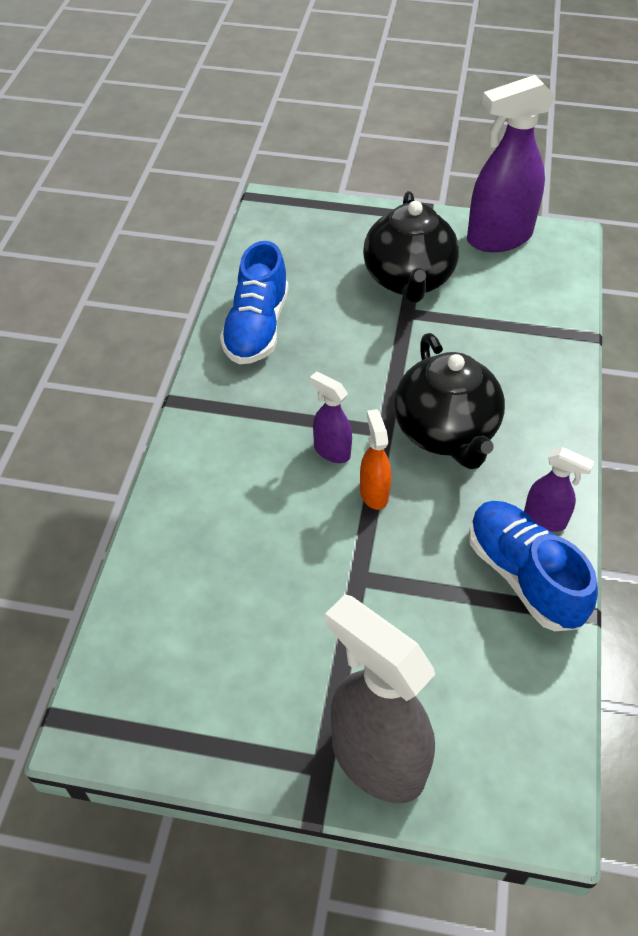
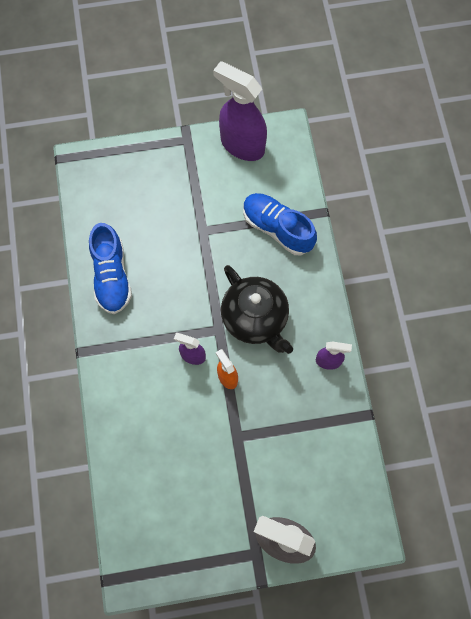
camera: 20 degrees left, 20 degrees up
(408, 280) = (195, 202): black teapot -> none
(498, 238) = (242, 145): purple spray bottle -> purple spray bottle turned 75 degrees clockwise
(524, 576) = (326, 403): blue shoe -> blue shoe (277, 228)

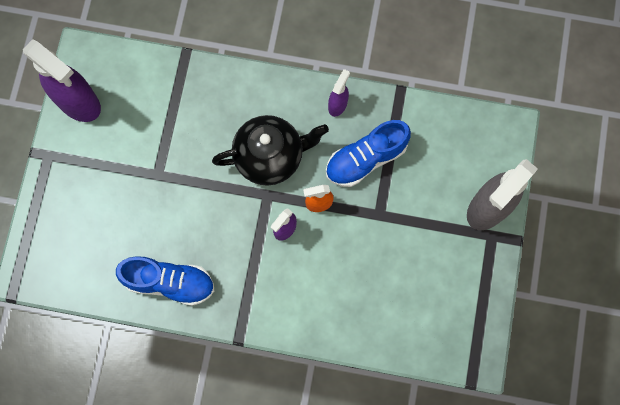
camera: 70 degrees left, 5 degrees up
(242, 145) = (79, 103): purple spray bottle -> purple spray bottle turned 105 degrees counterclockwise
(277, 228) = (185, 101): blue shoe -> blue shoe (366, 159)

